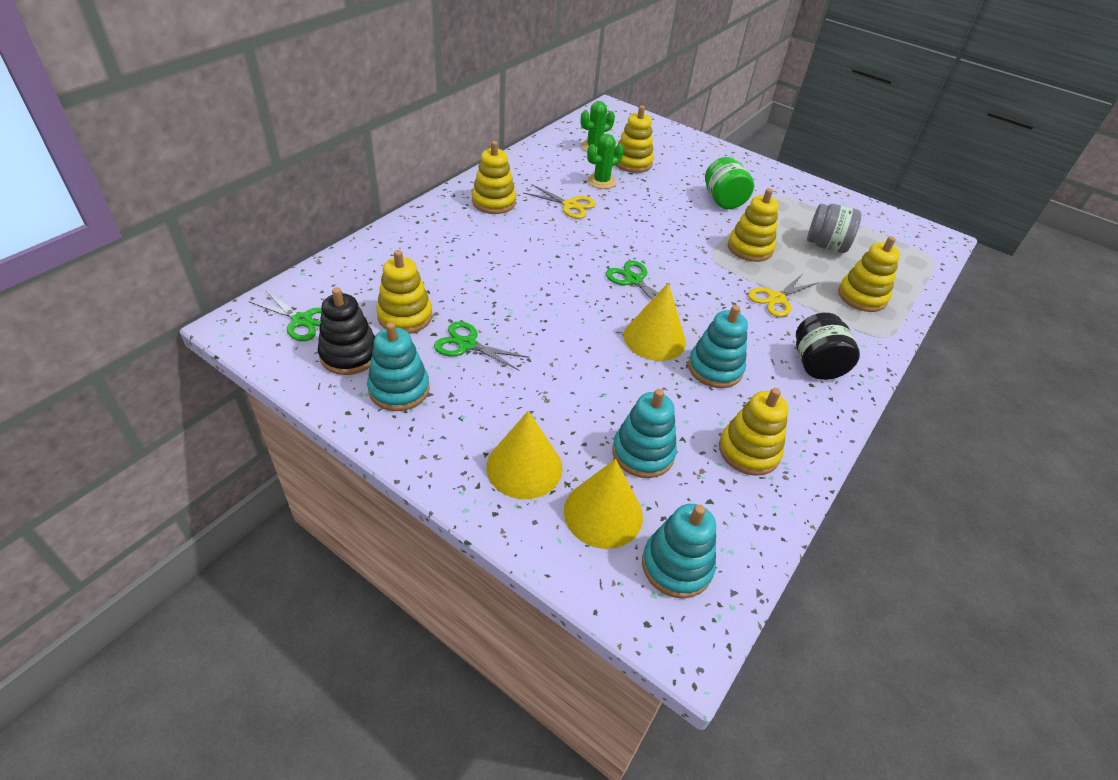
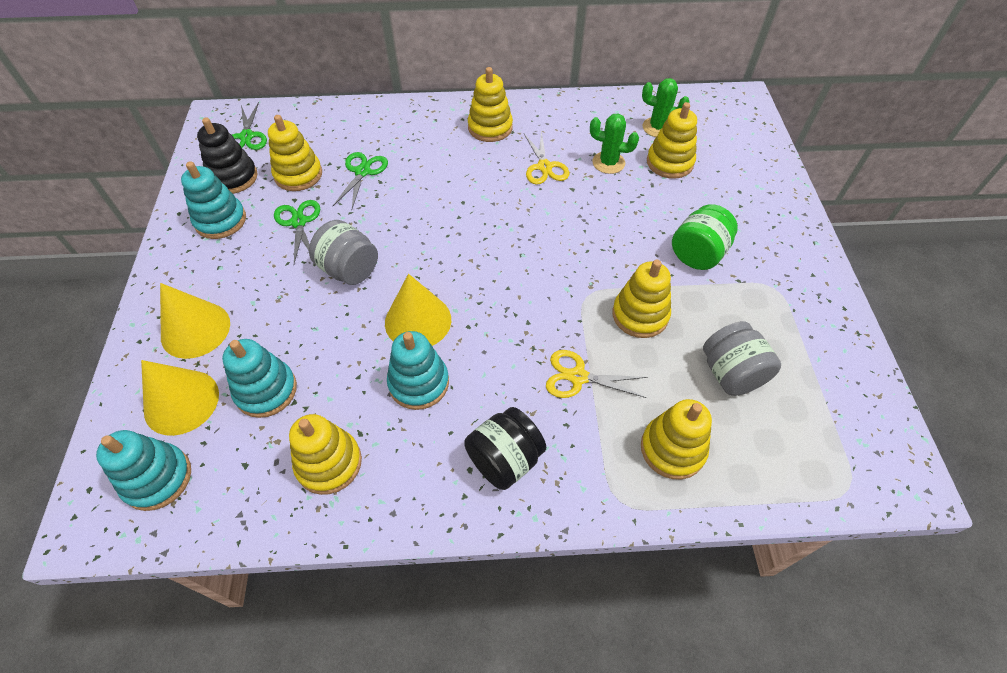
camera: 55 degrees right, 10 degrees up
(560, 345) = (349, 269): none -> grey jar
(633, 280) = (485, 264): green scissors -> green scissors (362, 172)

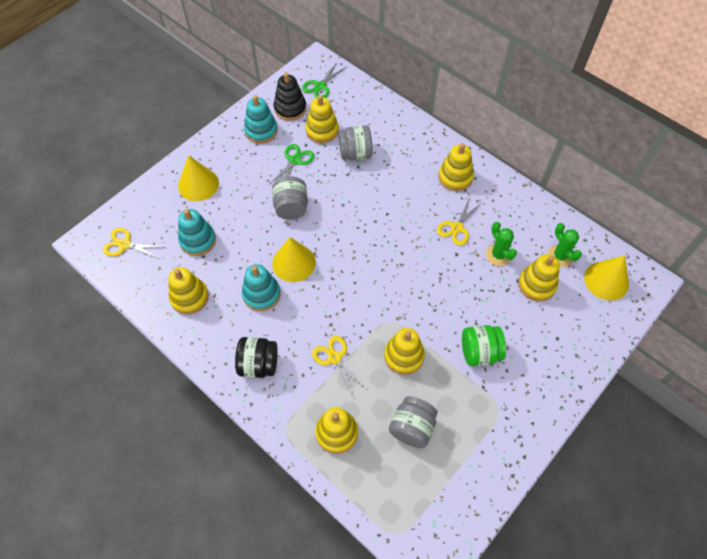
camera: 45 degrees right, 5 degrees up
(157, 478) = (125, 244): turquoise stacking toy -> yellow scissors
(181, 402) = (162, 216): yellow cone -> yellow cone (606, 280)
(362, 172) = (355, 153): green scissors -> grey jar

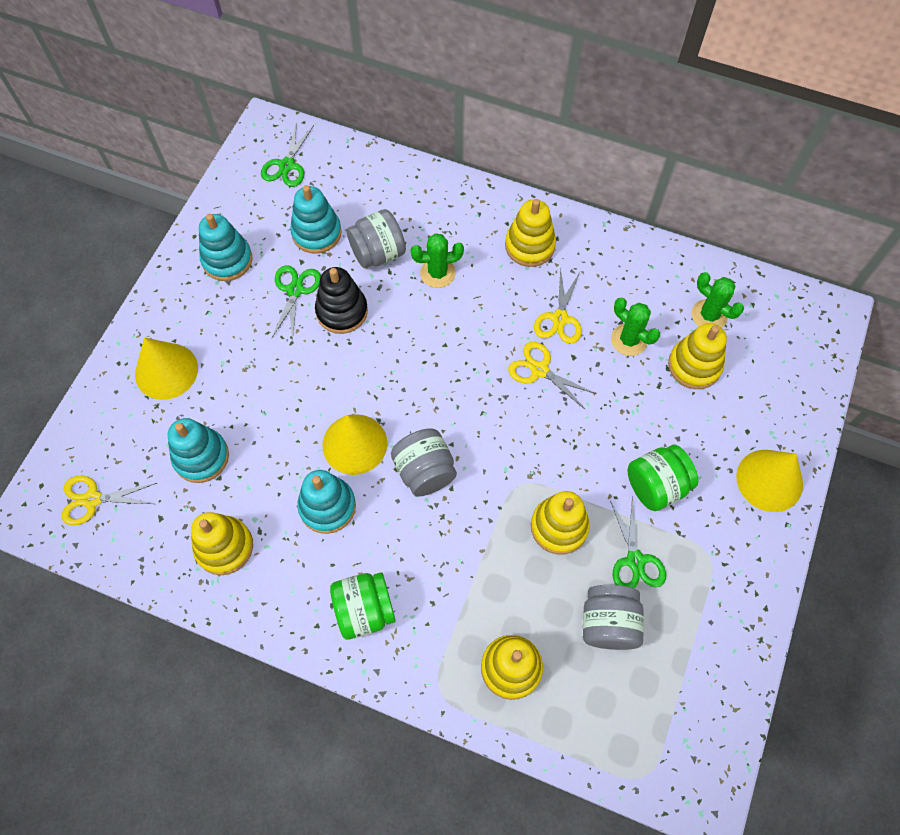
camera: 20 degrees left, 5 degrees up
(258, 364) = (364, 610): black jar -> green jar
(290, 108) = (256, 213): black stacking toy -> black stacking toy (342, 311)
(291, 208) = (318, 363): grey jar -> grey jar (425, 471)
(322, 131) = (316, 233): yellow stacking toy -> turquoise stacking toy
(335, 358) = (467, 563): yellow scissors -> yellow scissors (539, 370)
(388, 176) = (437, 273): none -> green cactus
(446, 394) = (635, 560): none -> green scissors
(606, 280) = (779, 330): yellow cone -> yellow cone (769, 480)

